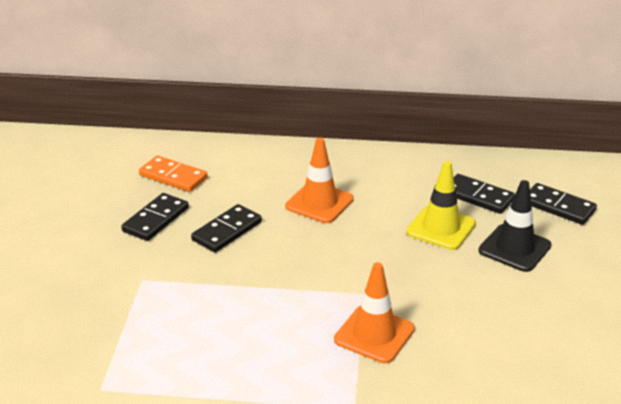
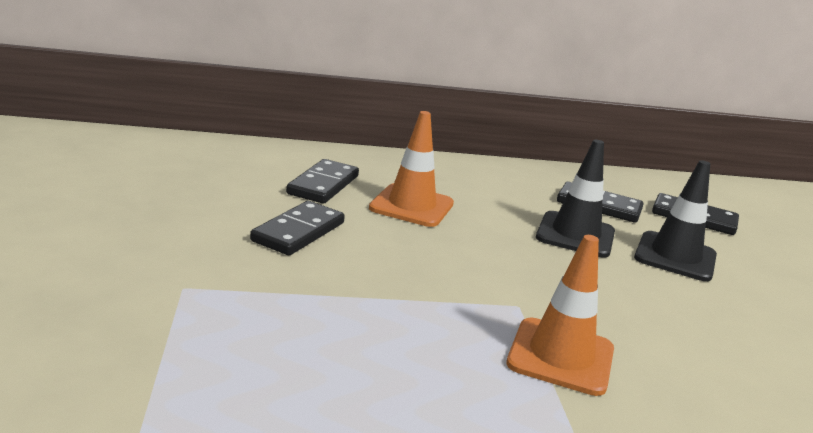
camera: 15 degrees left, 10 degrees down
(156, 220) = (191, 217): black domino -> black domino (323, 185)
(173, 176) = (207, 173): orange domino -> none
(441, 228) = (575, 235): yellow traffic cone -> black traffic cone

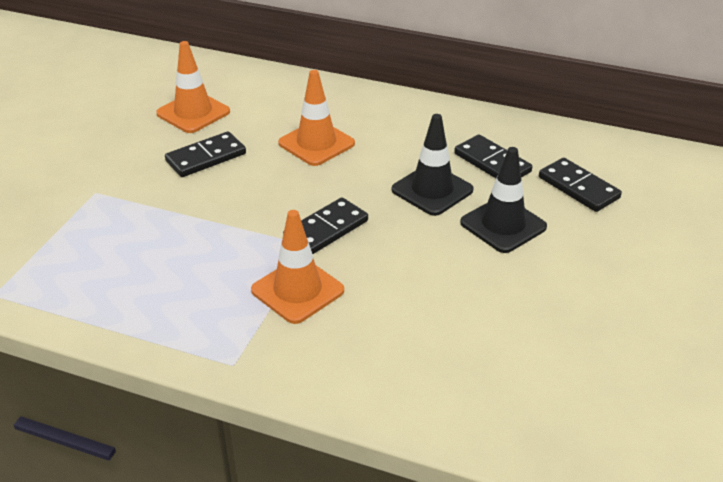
camera: 30 degrees right, 15 degrees up
(236, 189) = (193, 113): none -> orange traffic cone
(323, 185) = (263, 115): black domino -> black domino (326, 230)

